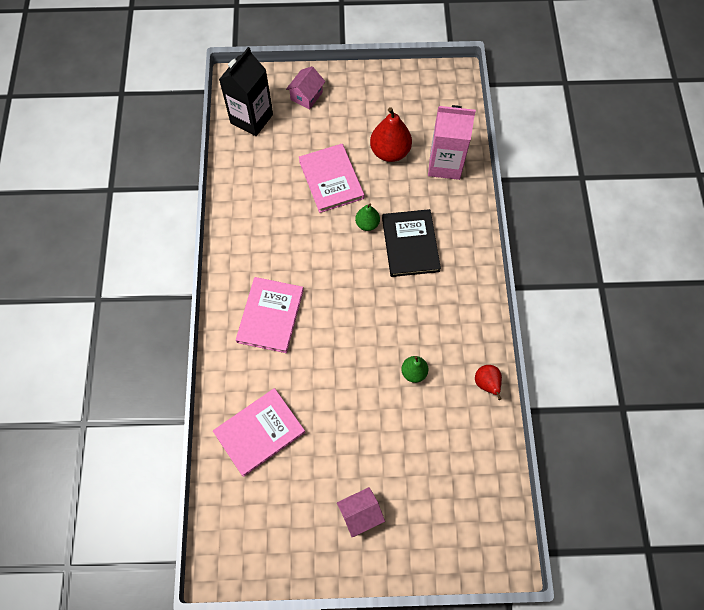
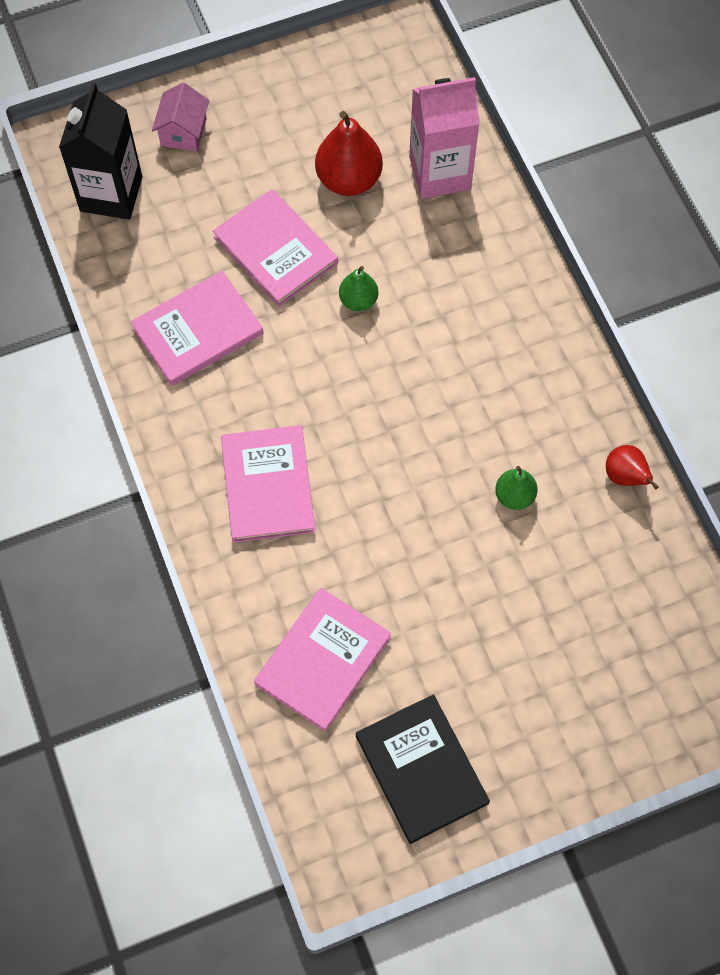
camera: 20 degrees left, 0 degrees up
(267, 212) = (198, 331): none -> pink book
(360, 514) = (517, 722): pink house -> none
(410, 244) = (435, 310): black book -> black book (421, 769)

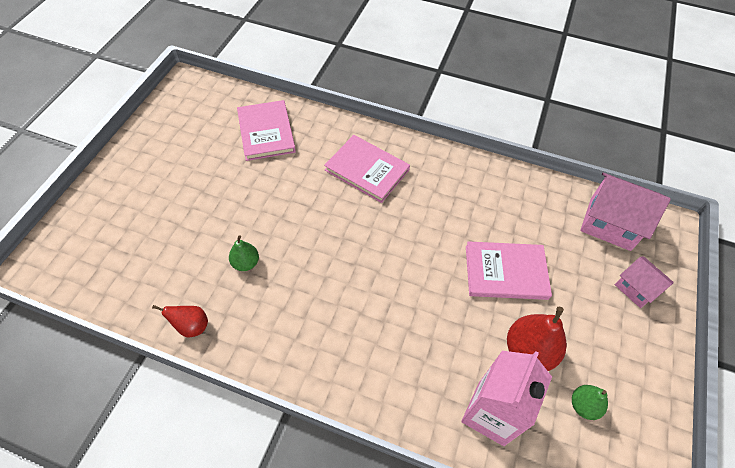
camera: 130 degrees right, 10 degrees down
(111, 194) = (610, 224): black carton -> pink house
(198, 331) = (482, 202): pink book -> none
(358, 300) = (434, 286): green pear -> green pear (583, 405)
(421, 769) = (184, 130): black book -> none

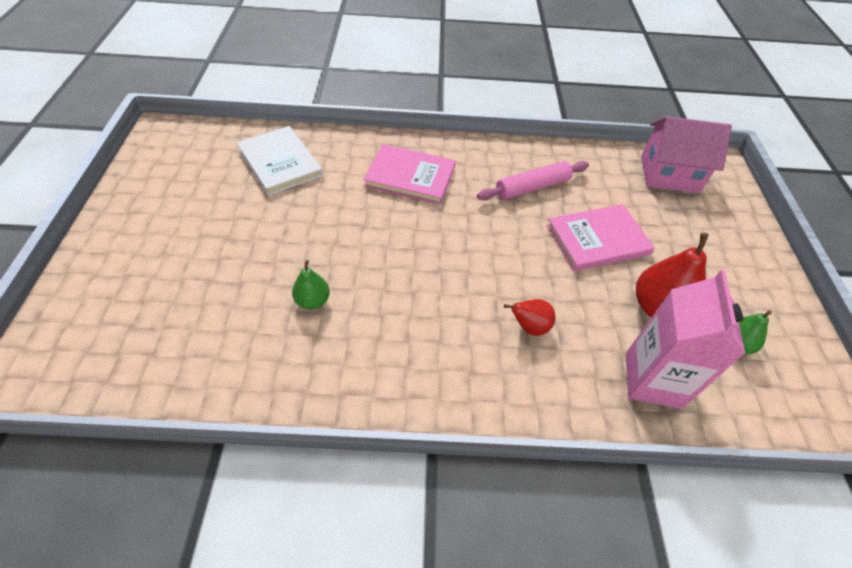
camera: 20 degrees left, 5 degrees down
(192, 326) = (273, 389): red pear -> red pear (529, 327)
(266, 132) = (280, 162): pink book -> white book
(470, 206) = (532, 187): none -> pink rolling pin
(636, 288) = (722, 224): pink house -> none

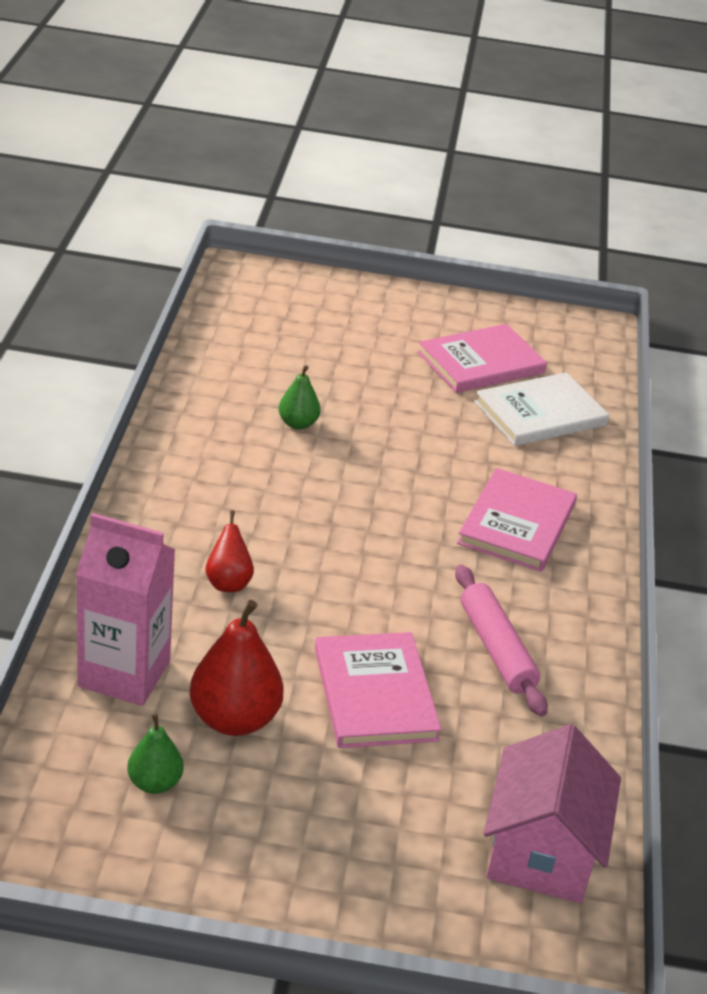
camera: 95 degrees right, 15 degrees down
(212, 191) = (481, 363): none -> pink book

